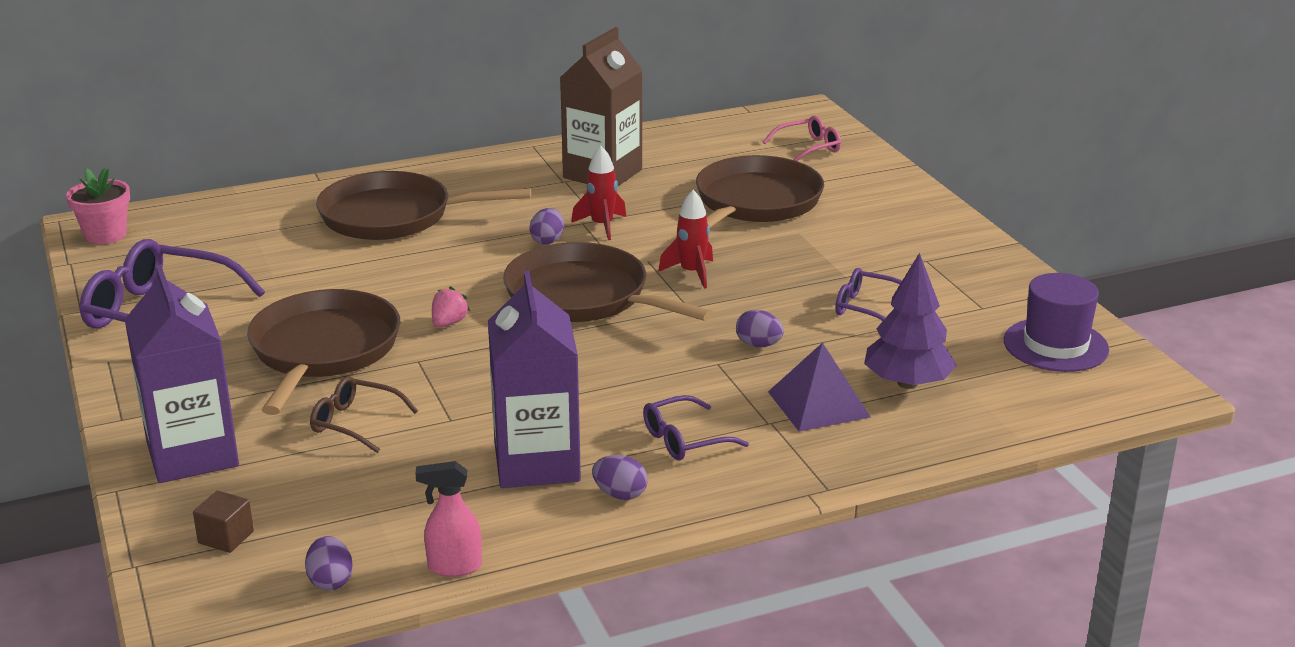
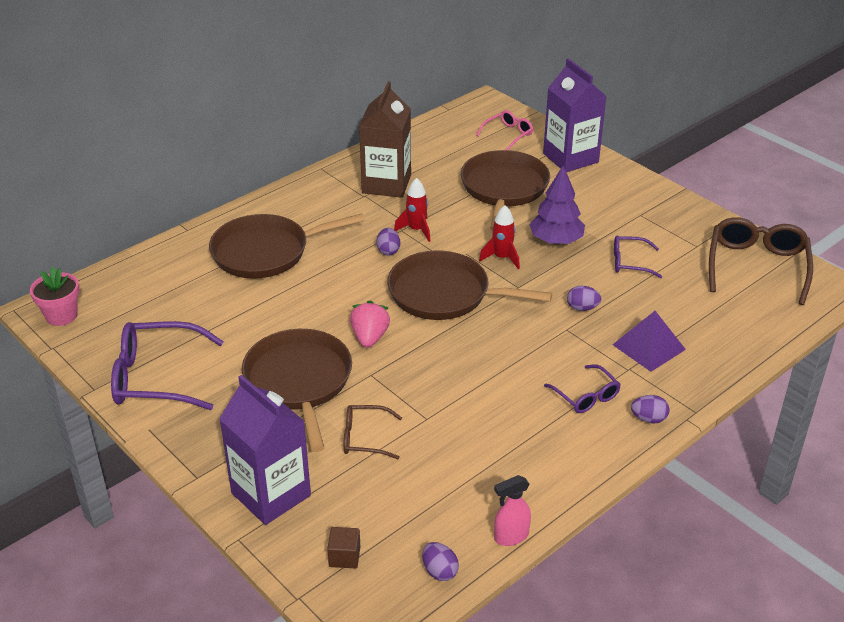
camera: 20 degrees left, 10 degrees up
(449, 323) = (369, 337): pink strawberry -> pink strawberry, size x1.51
(537, 463) = (507, 439): purple carton -> purple carton (570, 158)
(620, 494) = (575, 450): purple egg -> purple egg (648, 419)
(684, 440) = (586, 396): purple glasses -> purple glasses turned 75 degrees counterclockwise
(907, 383) = (690, 317): purple tree -> purple tree (556, 241)
(1055, 345) = (757, 266): purple hat -> brown glasses

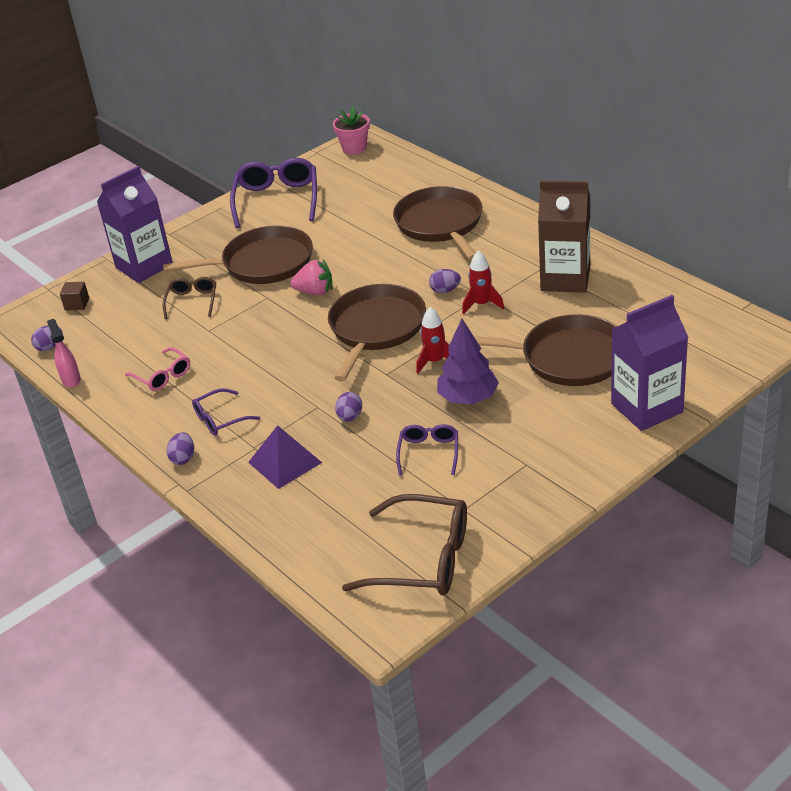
camera: 95 degrees right, 0 degrees up
(508, 134) = (692, 357): pink glasses -> pink glasses (163, 376)

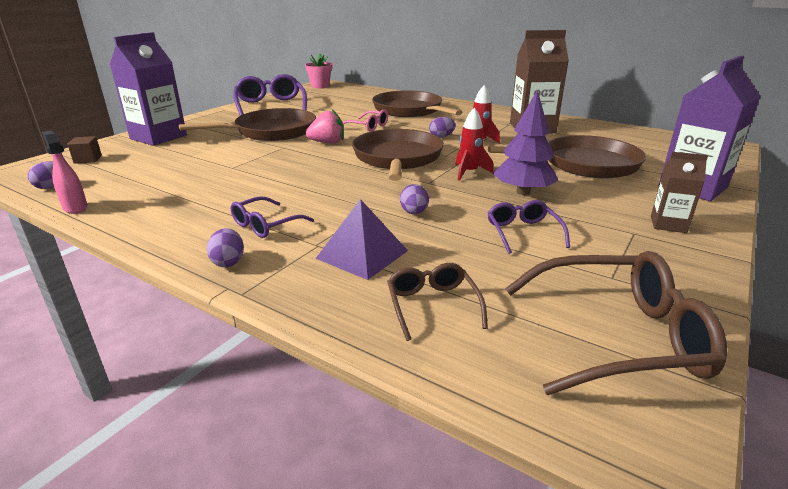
camera: 20 degrees left, 10 degrees down
(163, 376) = (188, 198): pink glasses -> pink glasses (368, 127)
(192, 301) = (210, 152): brown glasses -> brown glasses (432, 305)
(567, 457) = (668, 224): none -> brown carton

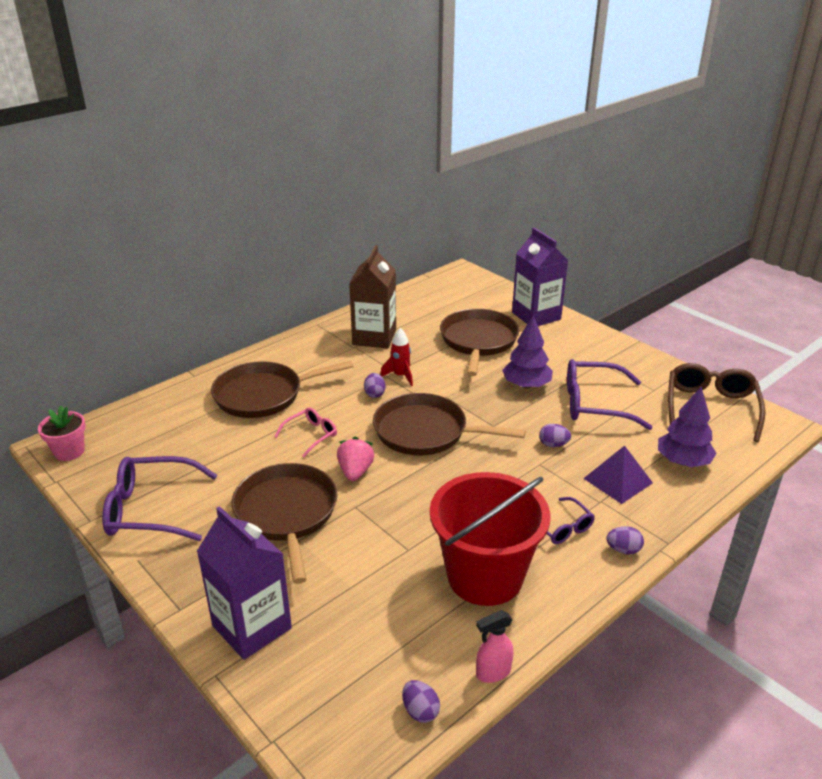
camera: 75 degrees left, 5 degrees up
(88, 159) = (322, 694): brown cube -> none
(194, 196) = (485, 576): none -> red bucket
(432, 305) = (683, 461): brown glasses -> purple tree
(469, 172) = (478, 400): red rocket -> none
(523, 232) = (594, 404): purple glasses -> purple glasses, size x1.84
(668, 224) = (591, 347): brown carton -> none

